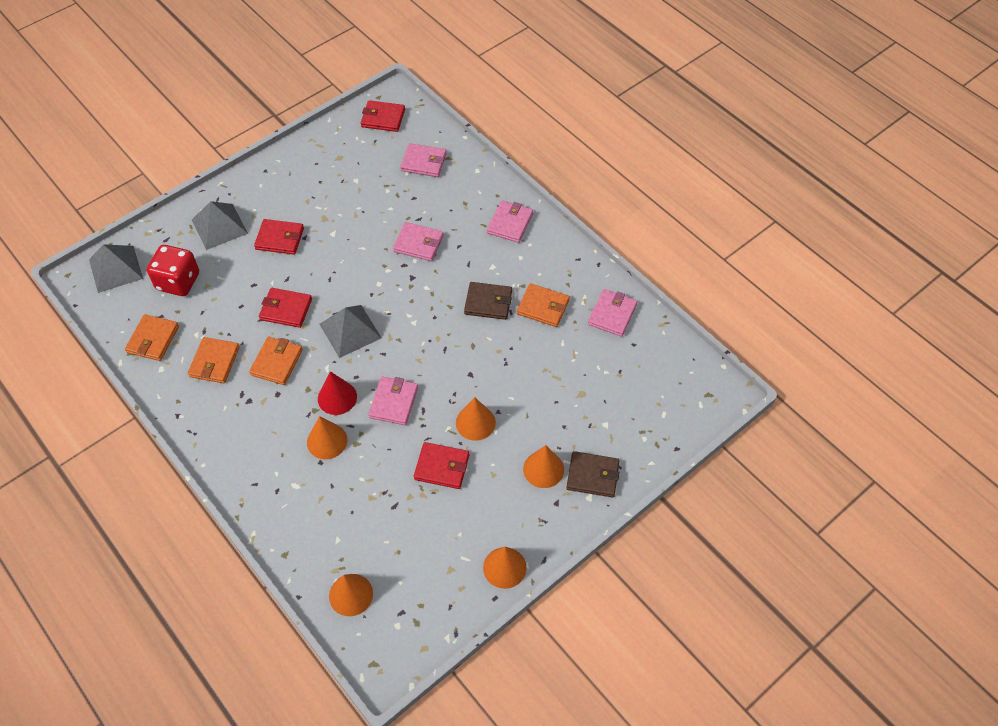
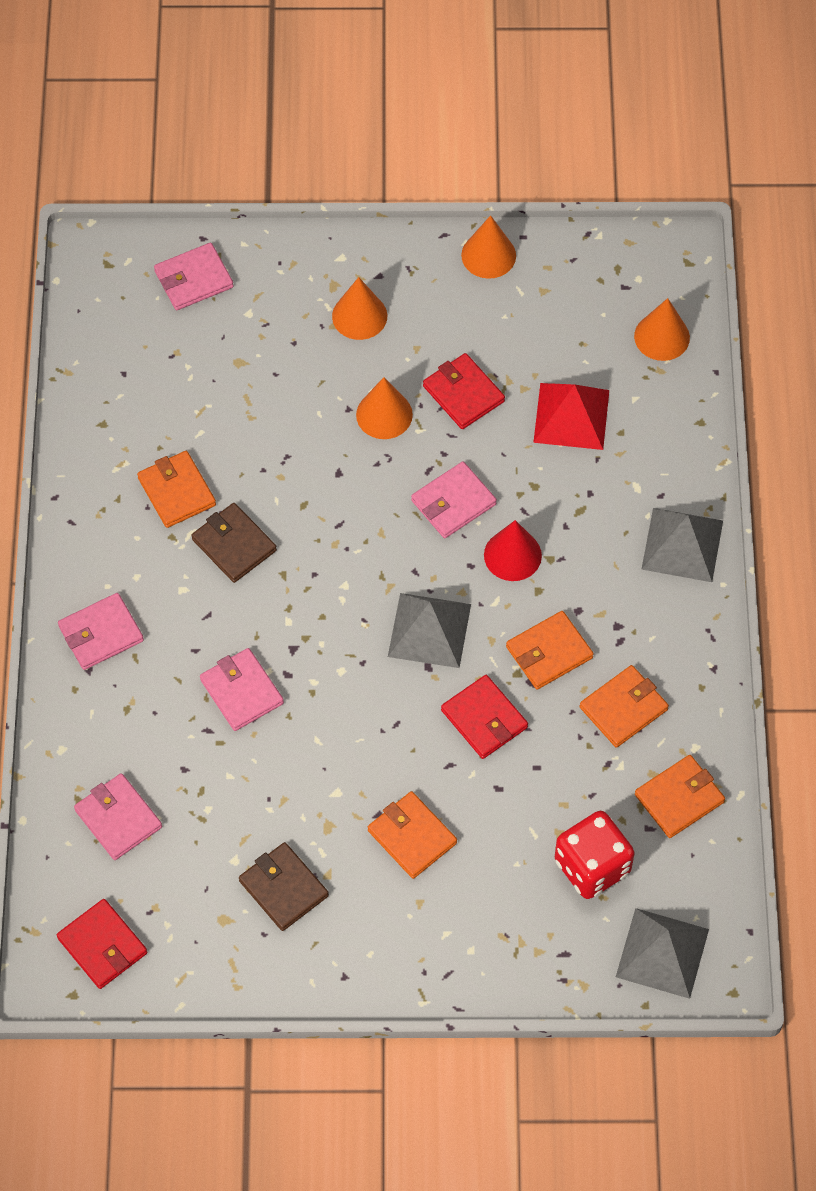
camera: 140 degrees left, 5 degrees up
(219, 226) = (477, 921): grey pyramid -> grey pyramid (682, 544)
(280, 239) = (412, 837): red wallet -> orange wallet
(327, 441) = (564, 511): orange cone -> none
(367, 500) = (571, 416): none -> red pyramid
(592, 476) = (316, 274): brown wallet -> brown wallet (283, 888)
(612, 314) = (108, 424): pink wallet -> pink wallet (193, 279)

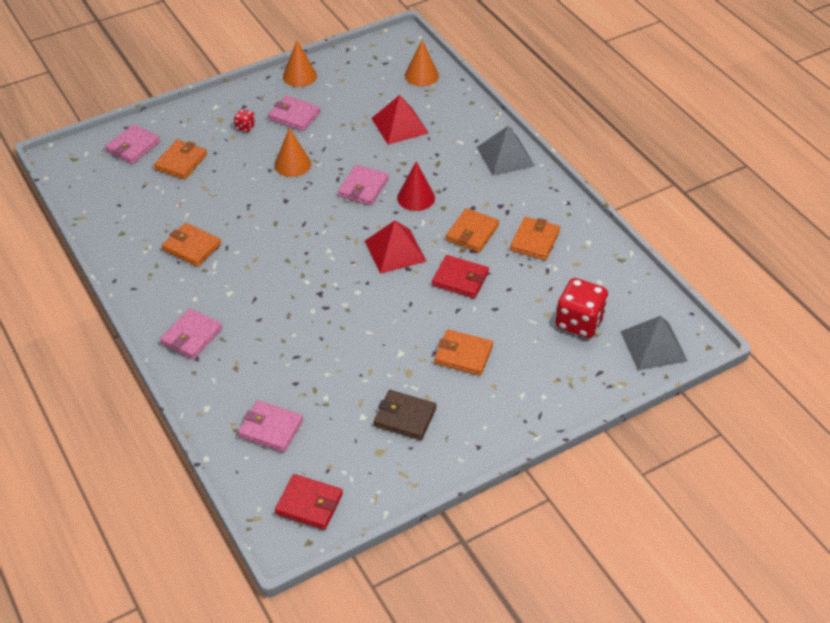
camera: 30 degrees left, 15 degrees down
(234, 545) = (246, 258): brown wallet -> none
(241, 691) = (303, 327): pink wallet -> pink wallet (294, 116)
(359, 316) = (245, 127): orange cone -> red dice
(429, 630) = (395, 251): grey pyramid -> red pyramid
(463, 394) = (331, 138): red wallet -> none
(679, 798) = (600, 268): orange wallet -> orange wallet (181, 162)

